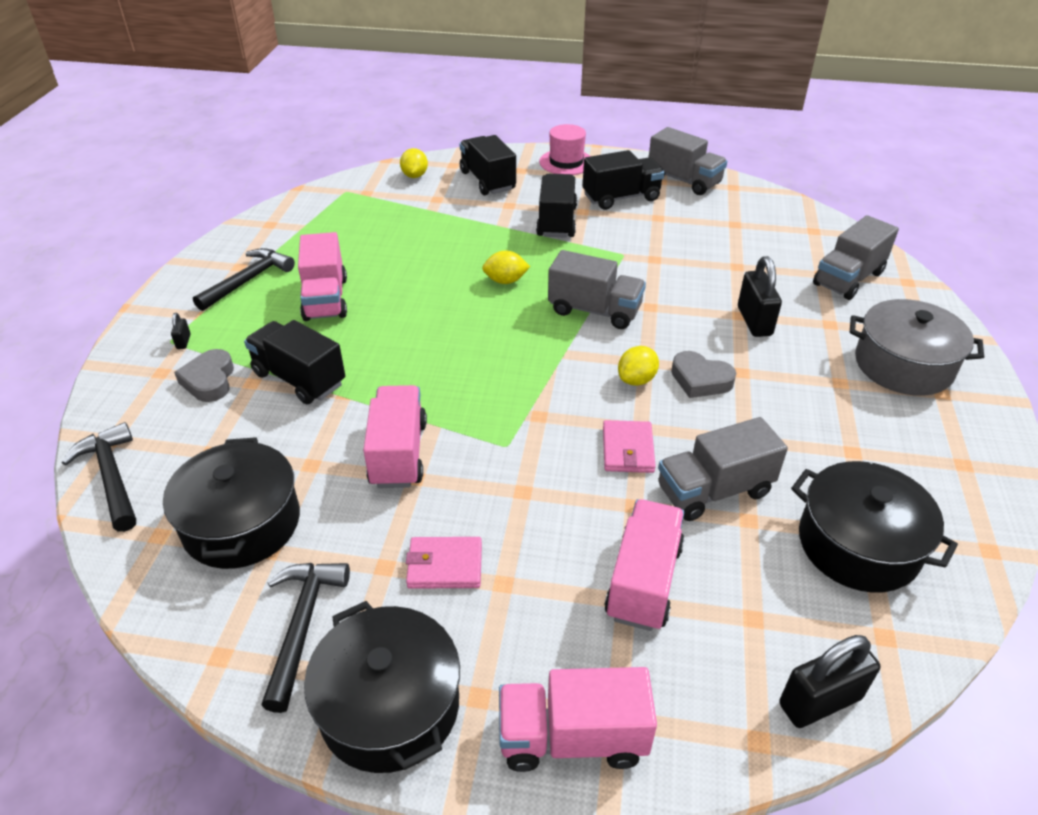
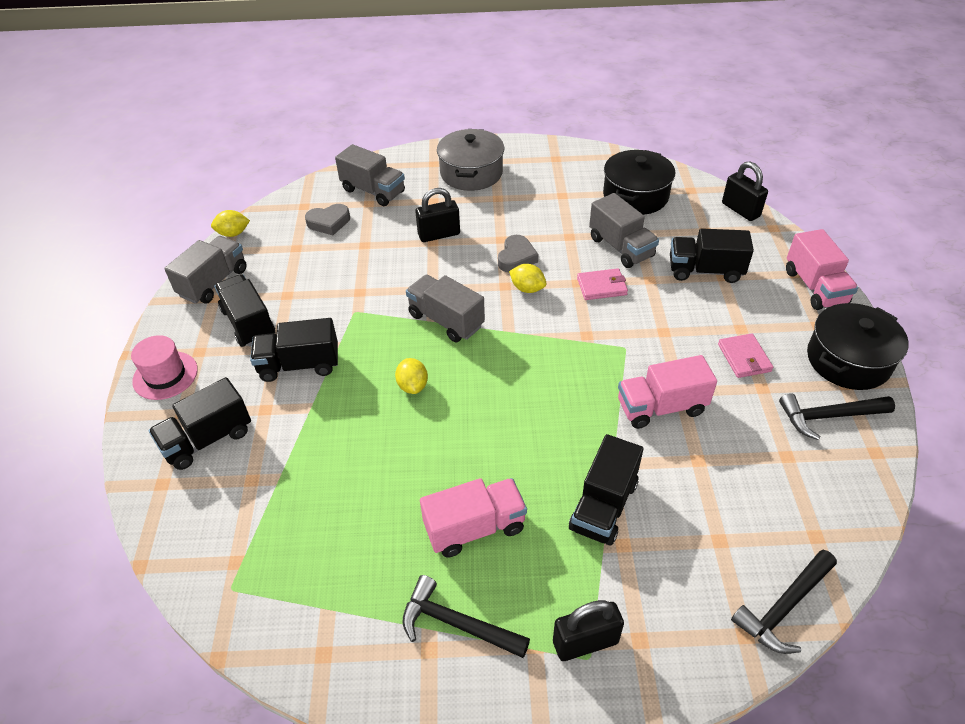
camera: 100 degrees left, 5 degrees up
(183, 341) = (585, 642): black padlock -> black padlock, size x2.20
(209, 380) = (634, 584): grey heart -> grey heart (329, 222)
(242, 523) = (775, 484): black pot -> none
(415, 176) = (190, 518): yellow lemon -> yellow lemon (233, 233)
(594, 310) = (446, 320): grey truck -> grey truck turned 60 degrees counterclockwise
(643, 581) = (705, 271): pink truck -> black truck

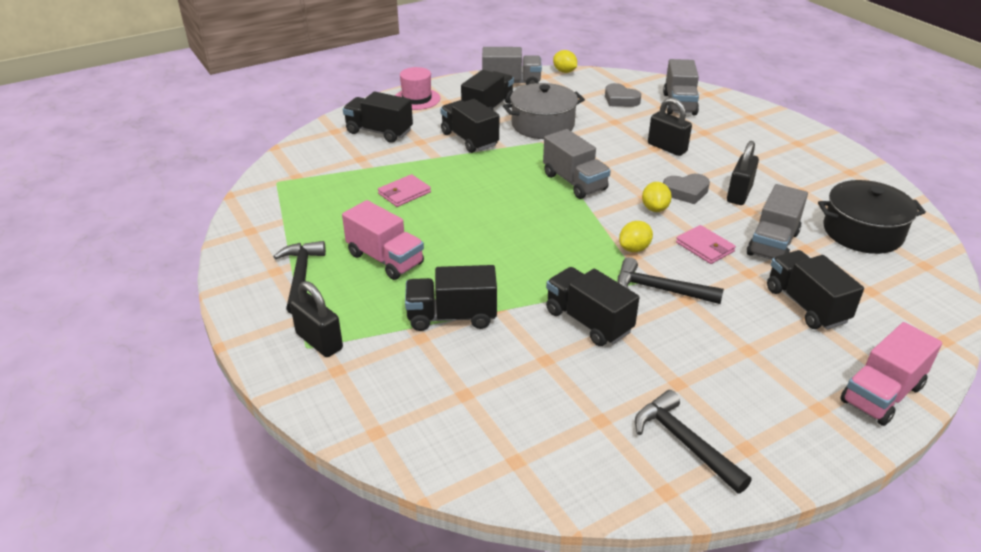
camera: 60 degrees right, 10 degrees down
(413, 386) = (493, 190): yellow lemon -> yellow lemon (634, 248)
(446, 320) = (574, 182): grey truck -> grey truck turned 135 degrees clockwise
(471, 173) = (764, 137): grey pot -> grey pot (542, 125)
(661, 407) = (588, 321): pink truck -> black truck
(740, 210) = (941, 308): black padlock -> black padlock (739, 194)
(744, 358) = (707, 361): pink wallet -> pink wallet (404, 193)
(784, 608) = (418, 452): black hammer -> black hammer (659, 289)
(848, 360) = (788, 444): black pot -> none

